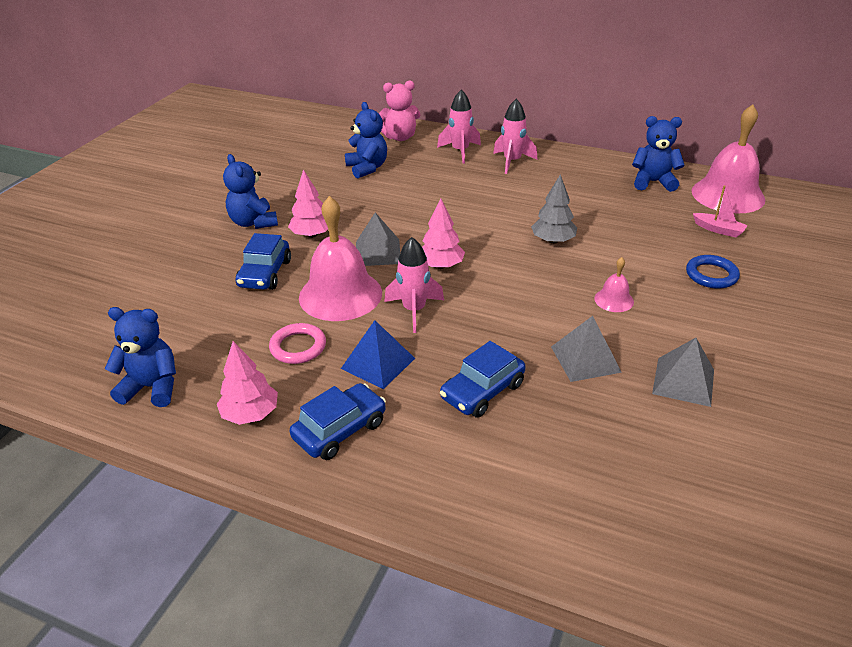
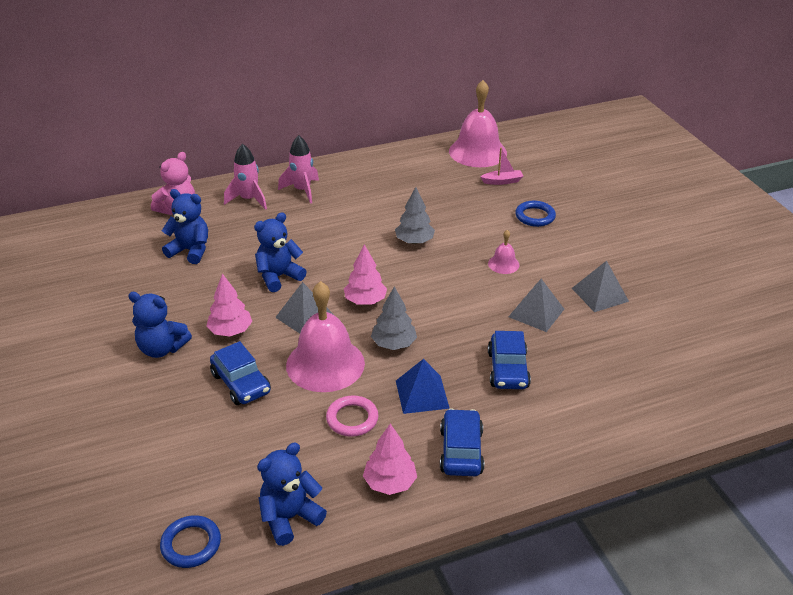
camera: 45 degrees left, 0 degrees up
(76, 360) = (191, 544): none -> blue ring
(414, 310) = (393, 344): pink rocket -> grey tree
(653, 182) = (421, 163): blue teddy bear -> blue teddy bear (278, 277)

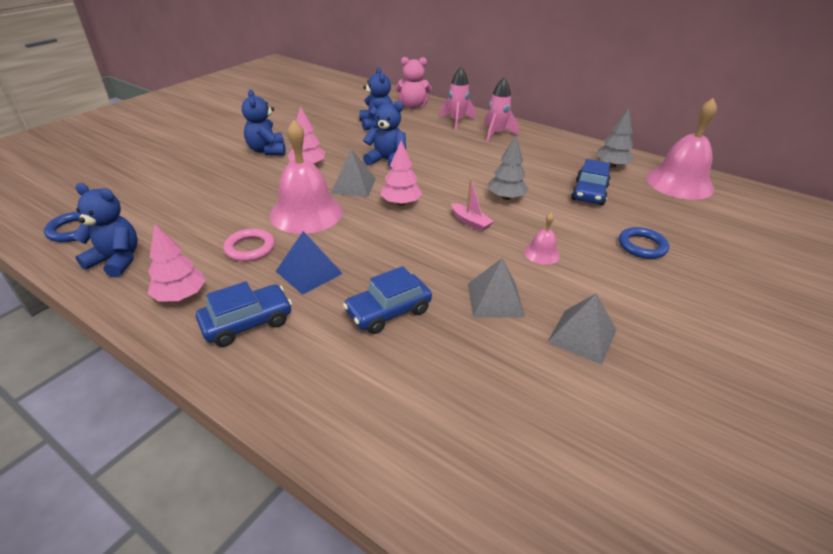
camera: 55 degrees right, 0 degrees up
(241, 383) = (255, 188): blue car -> blue car (589, 193)
(393, 344) = (361, 235): grey tree -> grey tree (611, 165)
(502, 181) = (661, 210): pink boat -> pink boat (470, 222)

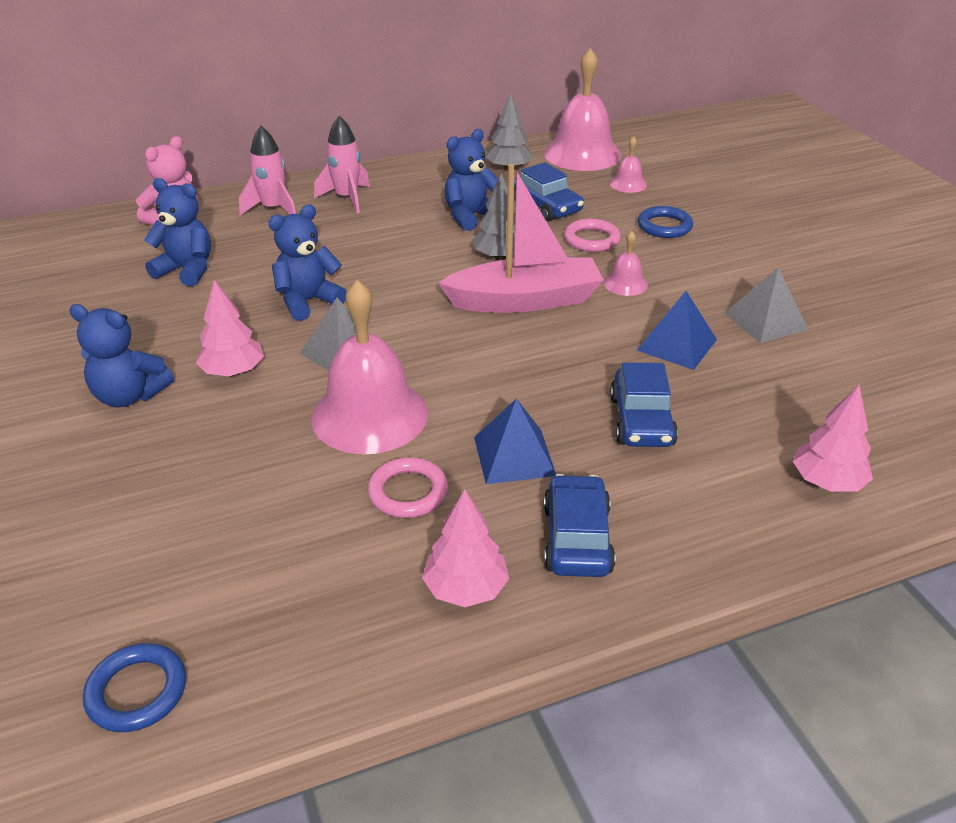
camera: 55 degrees left, 0 degrees up
(116, 260) = (303, 646): blue teddy bear -> blue teddy bear (471, 216)
(401, 203) = (430, 331): pink tree -> pink tree (827, 482)
(470, 222) = (525, 300): pink boat -> pink boat, size x2.30
(495, 300) = (677, 344): grey pyramid -> blue pyramid
(576, 222) = (591, 239): none -> pink ring
(673, 213) = (628, 184): none -> pink bell

